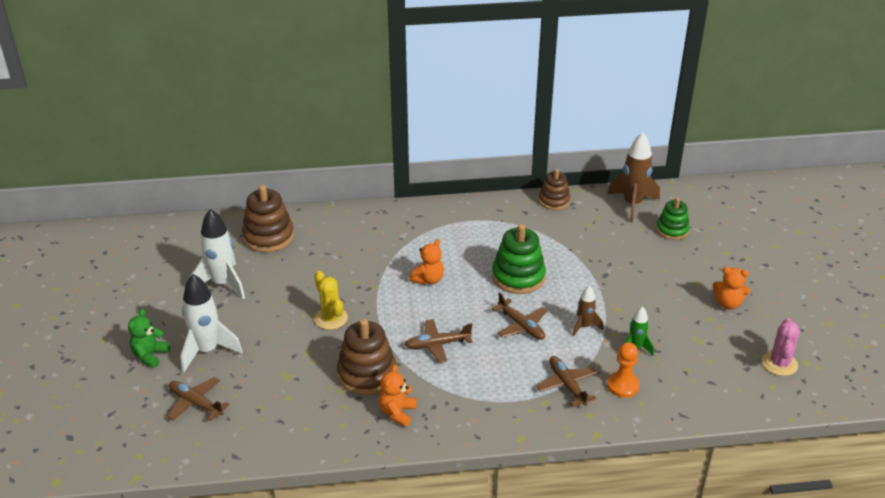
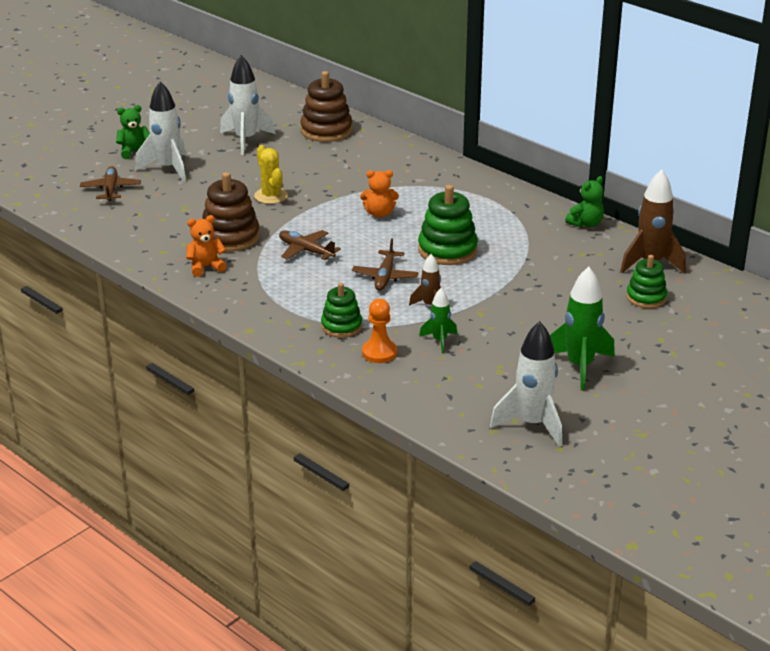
camera: 50 degrees right, 5 degrees down
(331, 318) = (271, 196): yellow cactus -> yellow cactus turned 45 degrees counterclockwise
(554, 201) = (586, 224): brown stacking toy -> green teddy bear
(567, 385) = (341, 326): brown plane -> green stacking toy
(728, 303) = (579, 366): orange teddy bear -> green rocket
(779, 363) = (532, 424): pink cactus -> white rocket

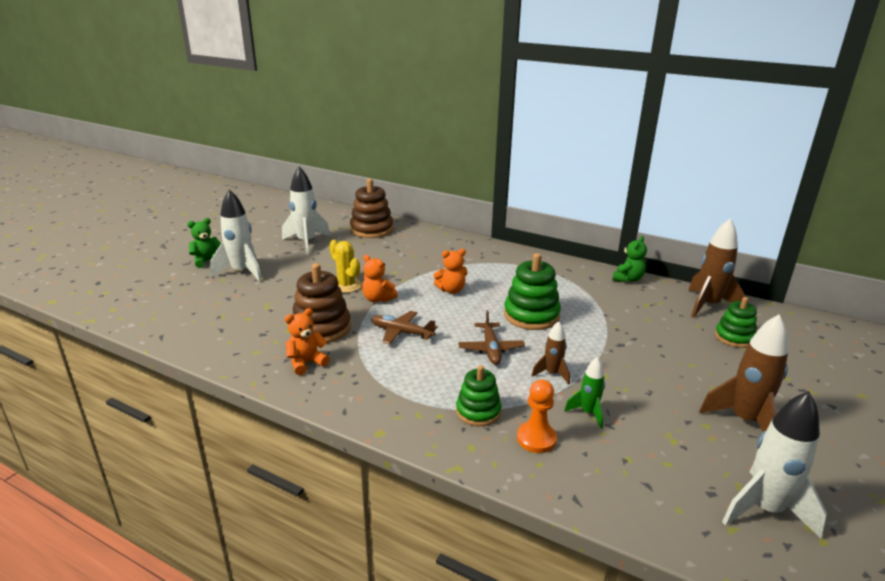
camera: 15 degrees left, 5 degrees down
(111, 189) = (189, 296): brown plane -> none
(297, 214) = (378, 299): none -> orange teddy bear
(579, 366) = (744, 421): green rocket -> brown rocket

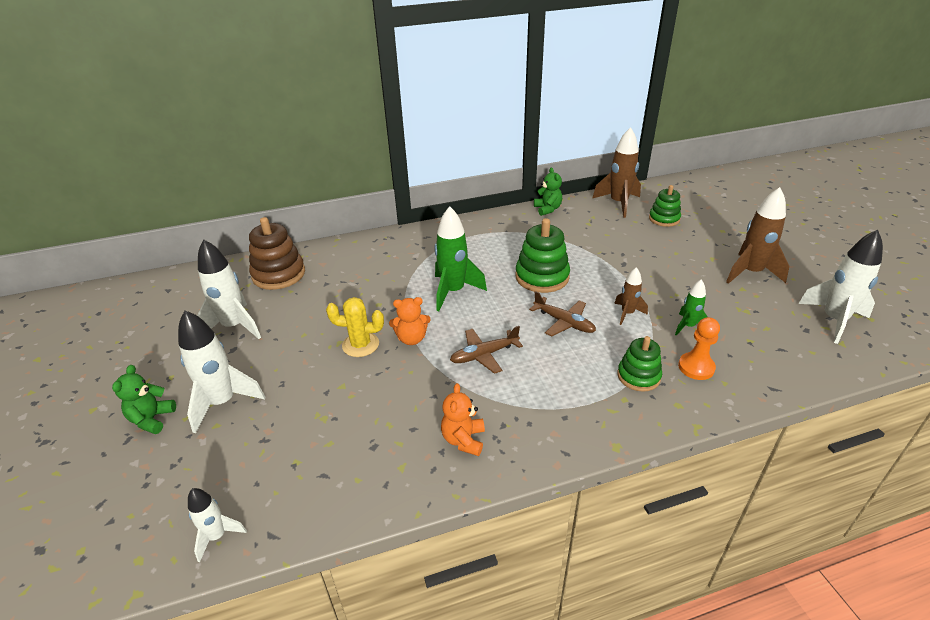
camera: 45 degrees left, 10 degrees up
(146, 321) = (217, 536): none -> white rocket
(321, 328) = (415, 399): brown stacking toy -> none
(451, 290) = (453, 292): orange teddy bear -> green rocket

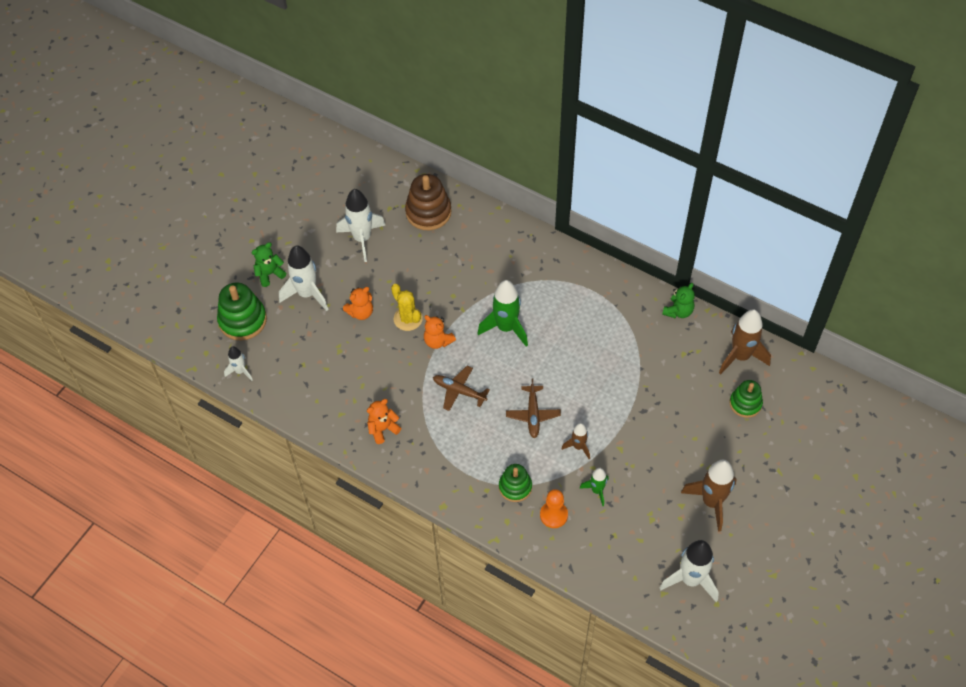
camera: 50 degrees right, 20 degrees up
(306, 374) = (361, 312): none -> orange teddy bear
(542, 277) = (574, 369): green stacking toy -> green stacking toy (242, 320)

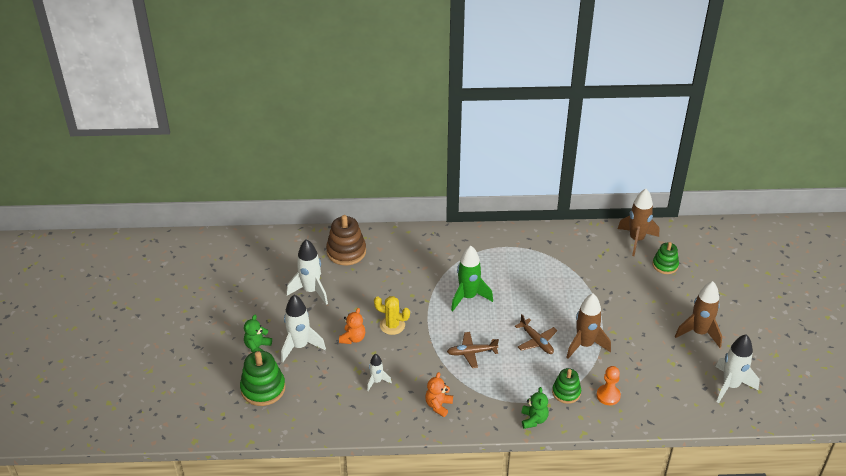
camera: 35 degrees left, 15 degrees down
(240, 371) = (292, 424): white rocket -> white rocket (376, 381)
(438, 341) = (427, 329): orange teddy bear -> none
(578, 446) = (585, 345): brown rocket -> brown rocket, size x1.81
(597, 490) = (622, 365): green rocket -> none
(678, 311) = (573, 232): green teddy bear -> green teddy bear (533, 419)

